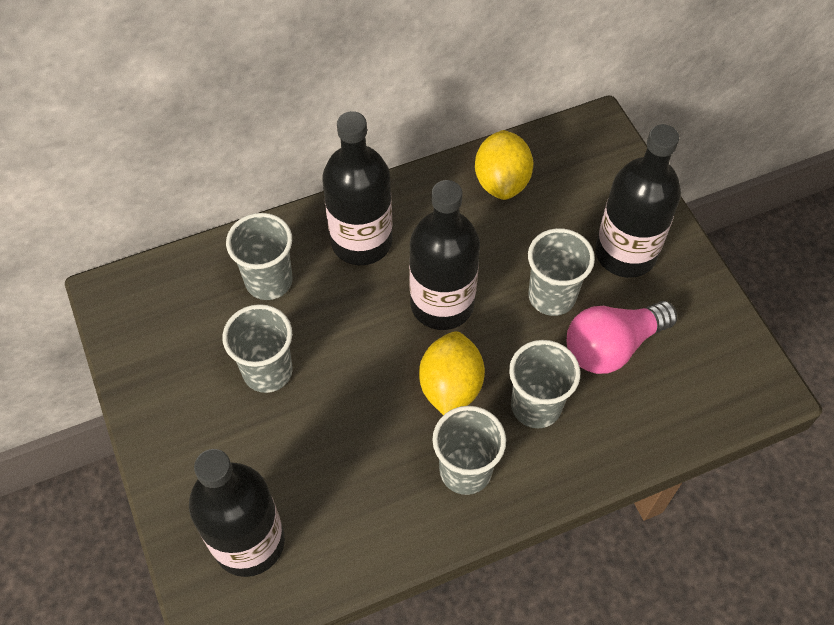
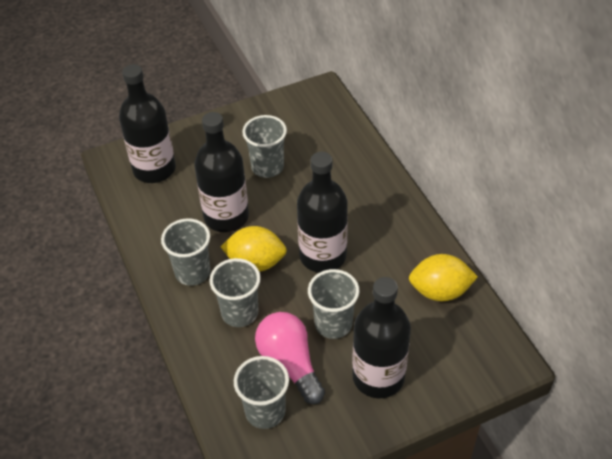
camera: 90 degrees right, 10 degrees down
(269, 281) = (336, 161): grey cup -> grey cup (265, 411)
(361, 241) = (373, 208): black bottle -> black bottle (226, 216)

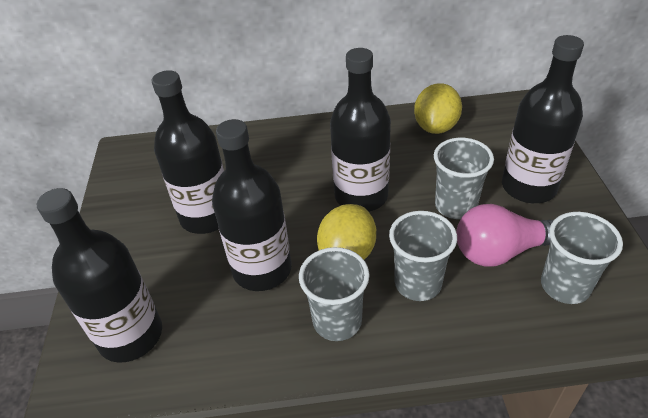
camera: 70 degrees left, 5 degrees down
(267, 167) = (206, 216): grey cup -> black bottle

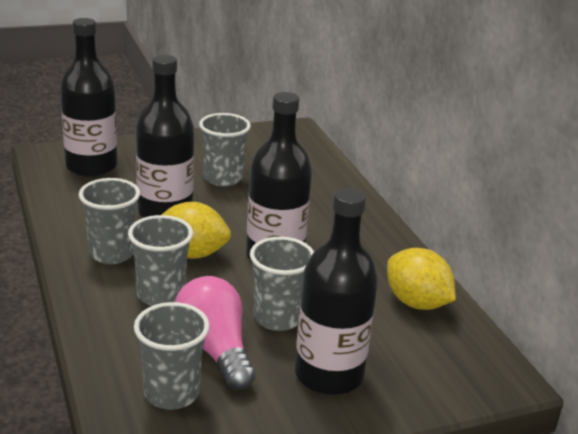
camera: 70 degrees right, 15 degrees down
(206, 216) = (223, 178): black bottle -> grey cup
(436, 127) = (416, 303): yellow lemon -> yellow lemon turned 45 degrees clockwise

